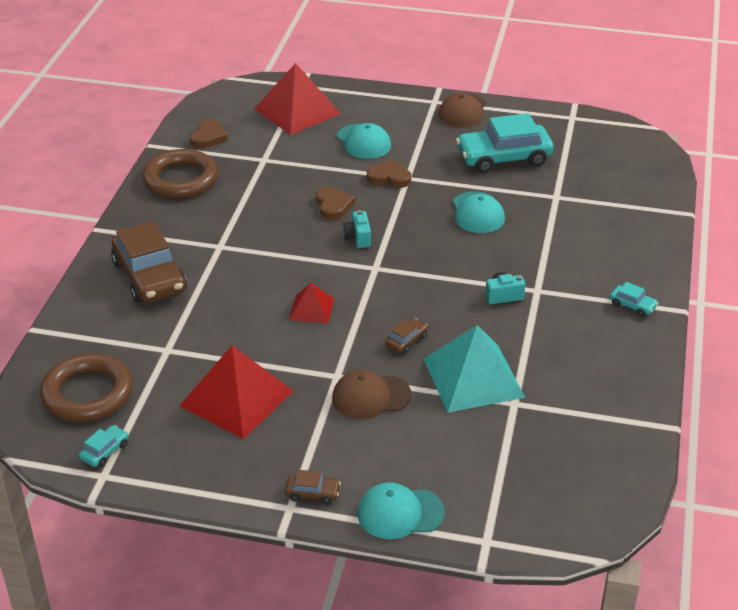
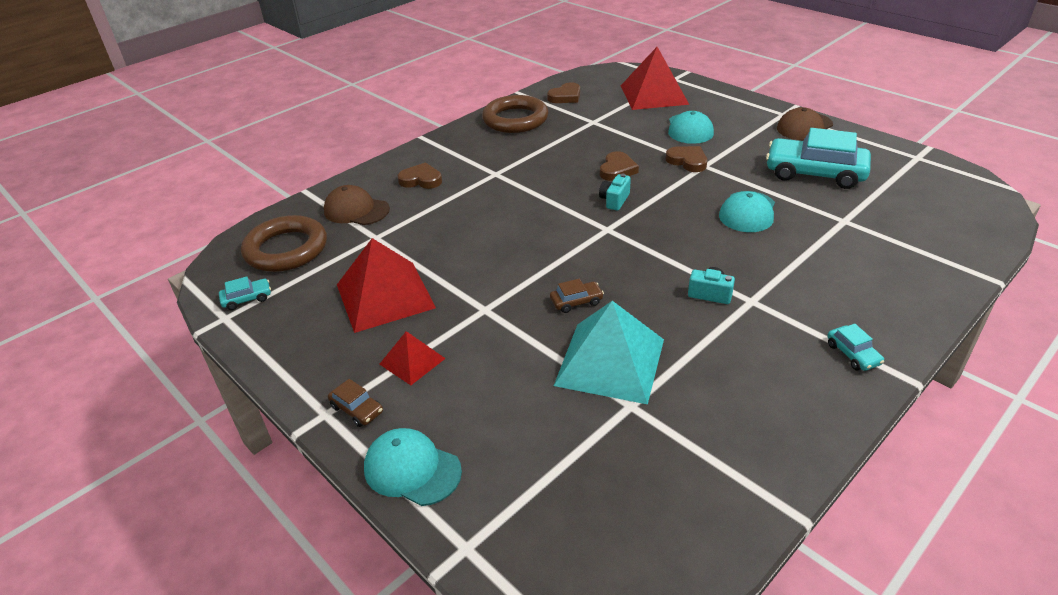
camera: 35 degrees right, 0 degrees up
(150, 277) = (421, 180): brown car -> brown heart
(311, 309) = (519, 245): red pyramid -> red pyramid (412, 361)
(371, 397) = (496, 340): brown cap -> brown cap (356, 210)

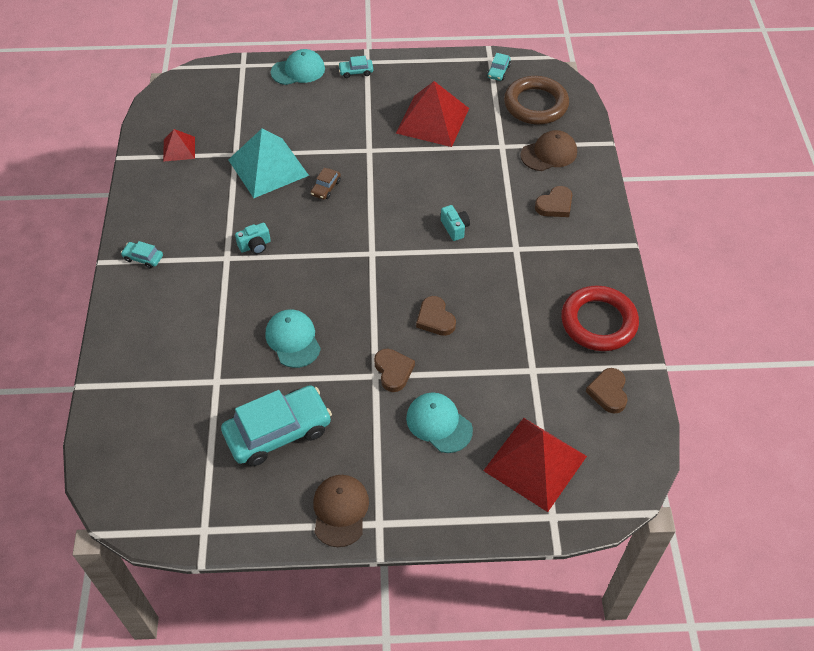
camera: 130 degrees right, 15 degrees up
(357, 409) = (356, 72): brown car -> turquoise car
(412, 361) = (364, 103): red pyramid -> red pyramid (179, 149)
(515, 119) = (598, 322): brown ring -> red ring
(614, 200) = (398, 283): turquoise camera -> turquoise camera (455, 228)
(687, 161) = (393, 371): brown heart -> brown heart turned 105 degrees counterclockwise

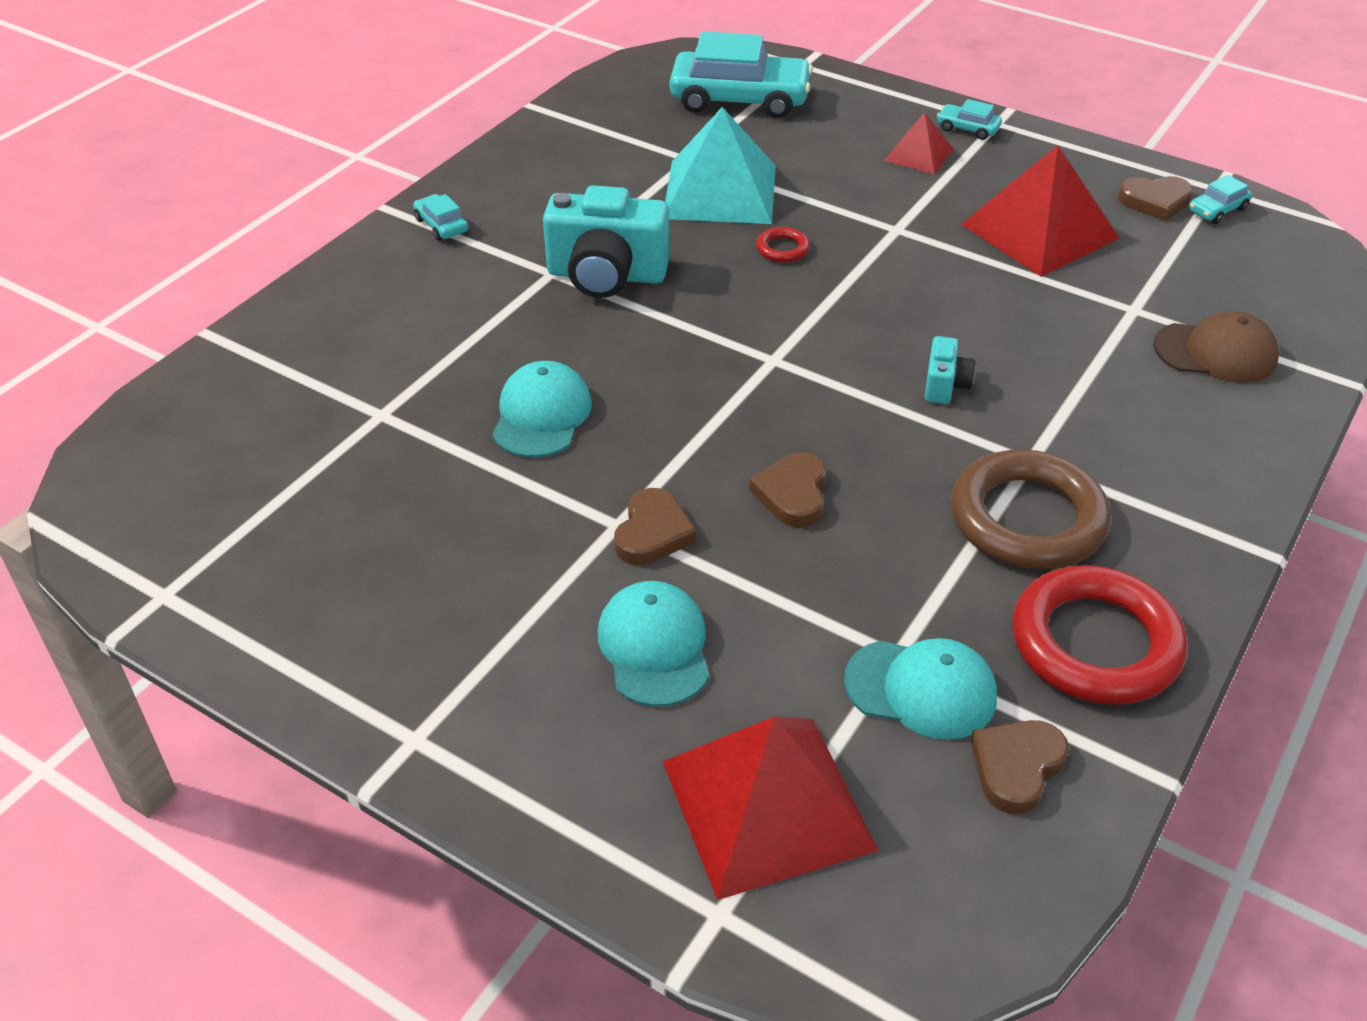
camera: 35 degrees right, 10 degrees down
(179, 149) = (617, 124): red pyramid -> red pyramid (918, 154)
(255, 246) = (606, 275): turquoise camera -> turquoise camera, size x2.08
(278, 431) = (398, 523): turquoise car -> turquoise car (739, 99)
(298, 70) = (878, 97): turquoise cap -> turquoise cap (921, 689)
(326, 188) = (782, 249): brown car -> red ring
(340, 511) = (375, 684): brown cap -> none
(535, 104) = (1249, 277): brown ring -> brown ring (1027, 518)
(555, 205) = (1162, 429): brown heart -> brown heart (1155, 201)

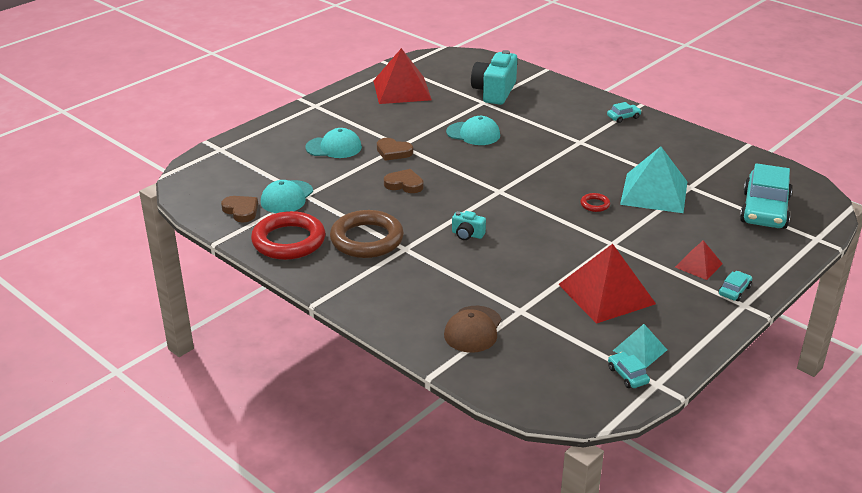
camera: 100 degrees right, 10 degrees down
(606, 275) = (576, 155): turquoise camera -> turquoise camera (494, 92)
(767, 804) = (255, 161): red pyramid -> red pyramid (402, 90)
(1155, 201) = (640, 350): brown heart -> turquoise pyramid

